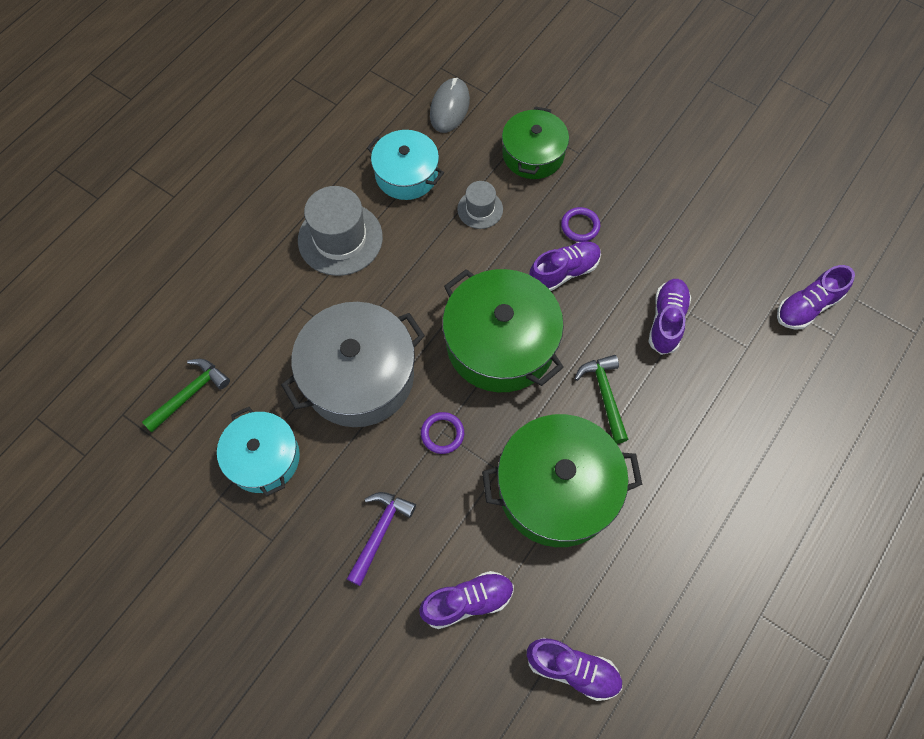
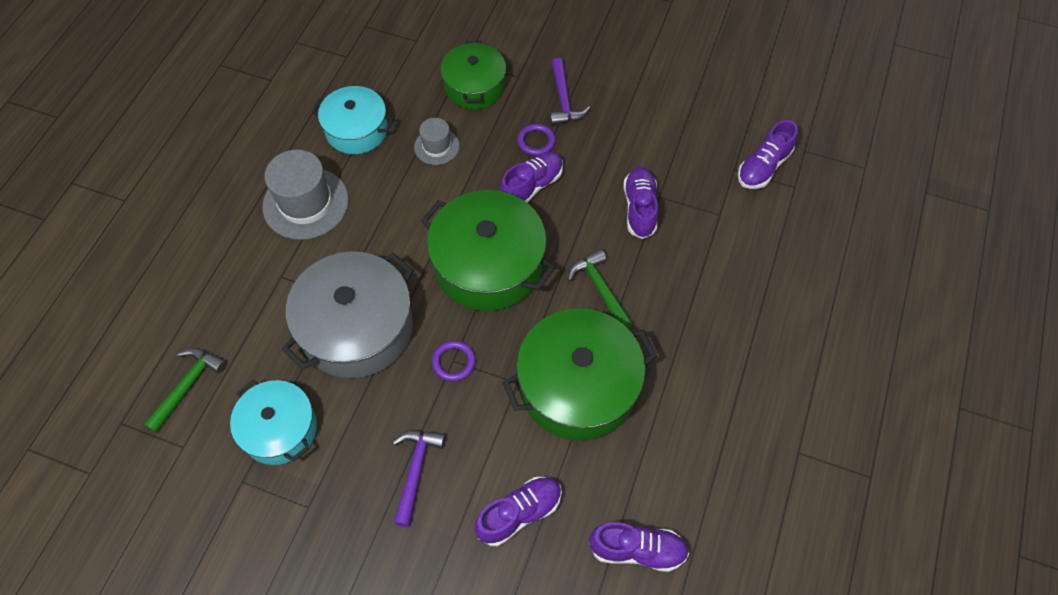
camera: 15 degrees left, 5 degrees down
(449, 107) = (383, 60): grey mouse -> none
(619, 188) = (564, 100): none -> purple hammer

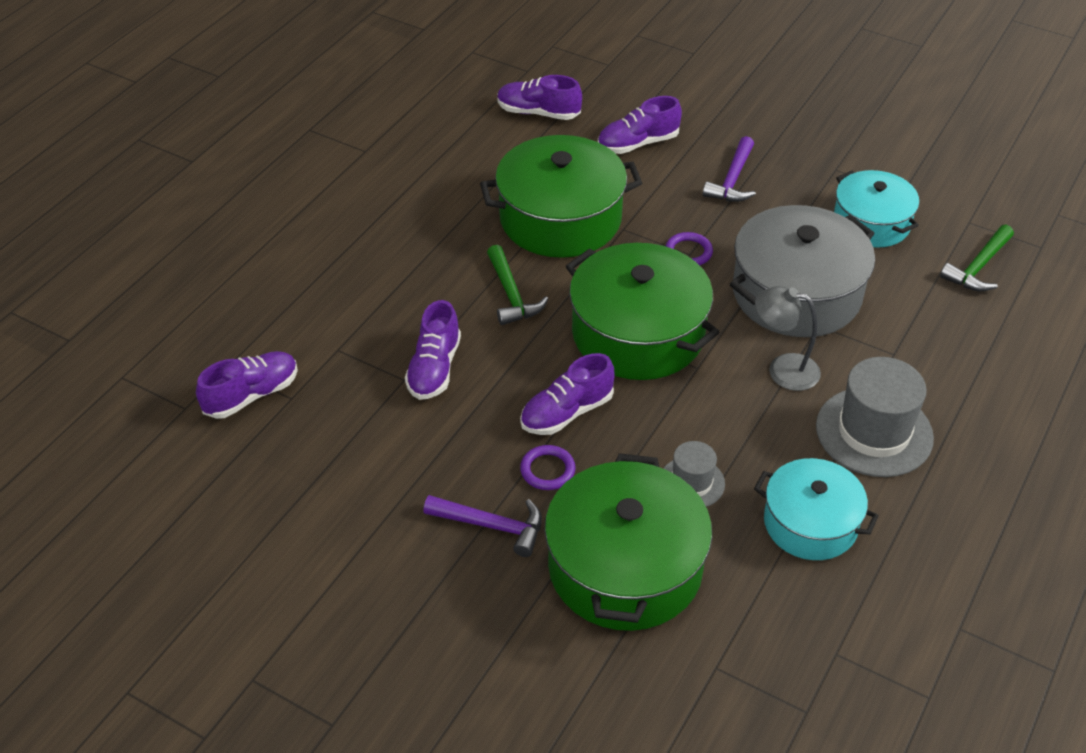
camera: 170 degrees left, 15 degrees down
(371, 248) = (783, 369): none -> grey lamp
(474, 86) = (625, 567): green pot -> green pot, size x1.59
(564, 100) = (491, 526): purple hammer -> purple hammer turned 105 degrees clockwise

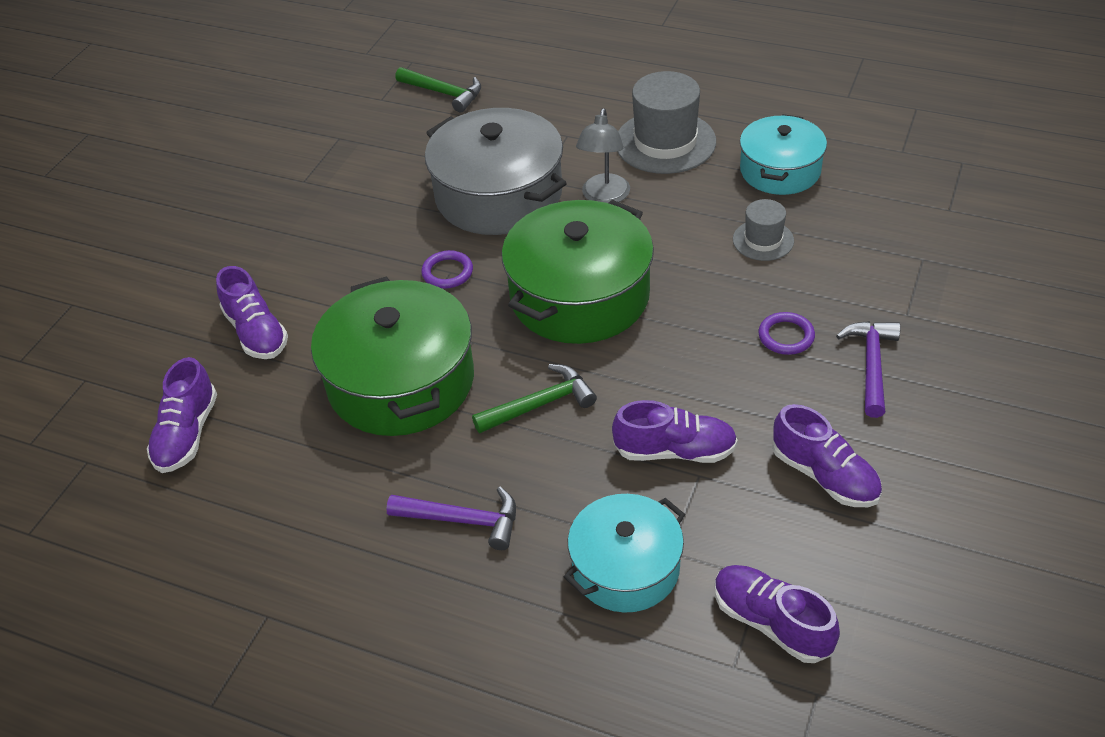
camera: 95 degrees left, 0 degrees up
(566, 413) = (706, 333): purple shoe -> purple shoe (825, 476)
(625, 567) = (876, 270): green pot -> none
(733, 180) = (323, 251): purple hammer -> purple hammer (463, 520)
(871, 223) = (388, 154): turquoise pot -> turquoise pot (625, 567)

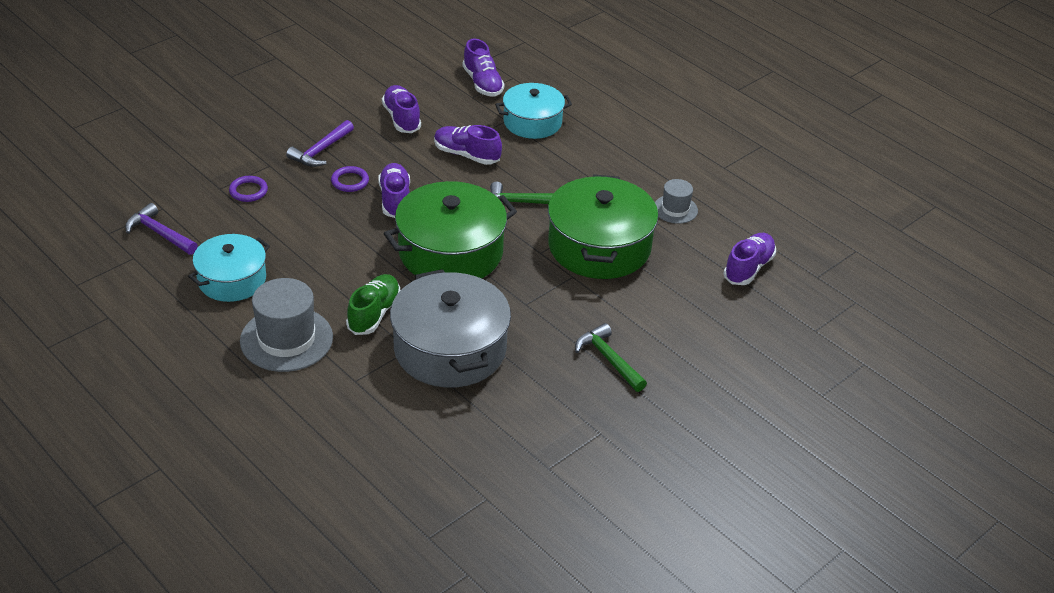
camera: 160 degrees left, 5 degrees down
(256, 332) = (684, 315): purple shoe -> purple shoe (395, 200)
(444, 93) = (424, 478): green hammer -> green hammer (609, 359)
(447, 272) = (528, 304): purple ring -> purple ring (248, 191)
(463, 520) = (602, 168): purple hammer -> purple hammer (160, 233)
(604, 197) = (374, 314): grey lamp -> green shoe
(763, 240) = (300, 238): grey hat -> grey hat (675, 209)

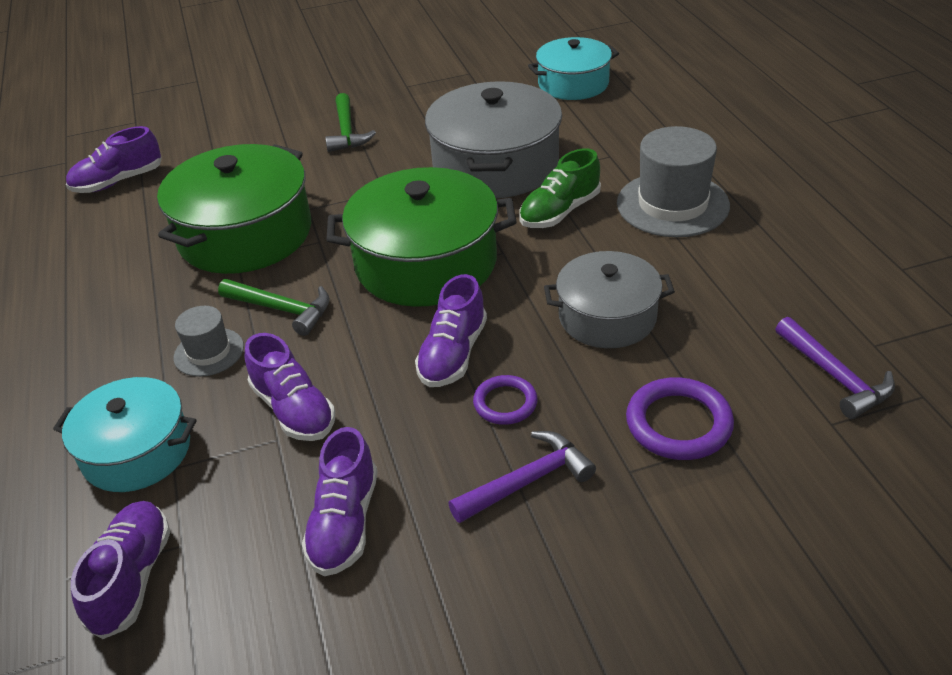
camera: 150 degrees left, 0 degrees up
(232, 280) = (728, 284): turquoise pot -> turquoise pot (573, 84)
(248, 191) = (678, 423): purple ring -> purple ring, size x1.58
(308, 241) = (607, 317): none -> grey pot
(675, 209) = (108, 259): grey hat -> grey hat (209, 352)

